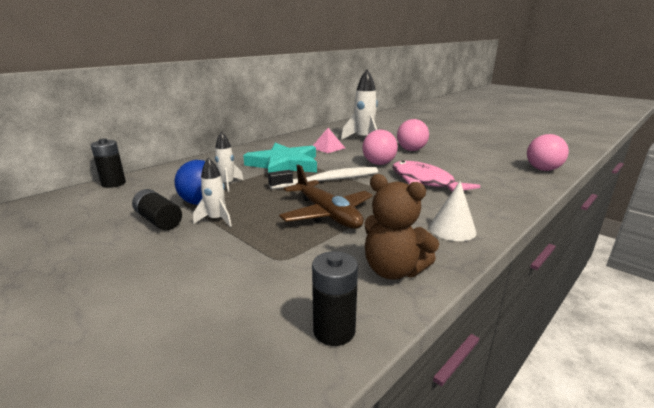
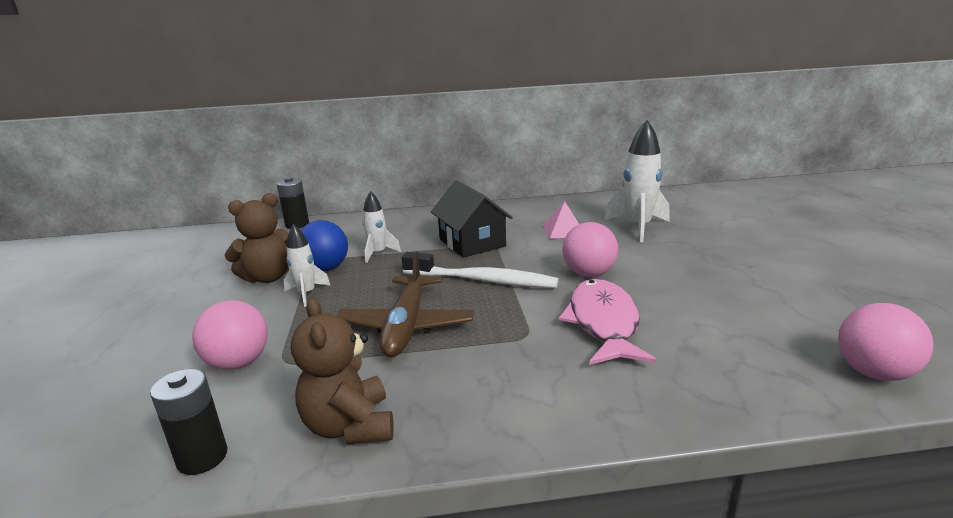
camera: 40 degrees right, 0 degrees up
(158, 220) = (268, 278): black battery -> brown teddy bear
(284, 164) = (472, 243): turquoise star -> black house
(411, 150) = (679, 263): pink ball -> pink ball (238, 363)
(452, 229) = (506, 409): white cone -> none

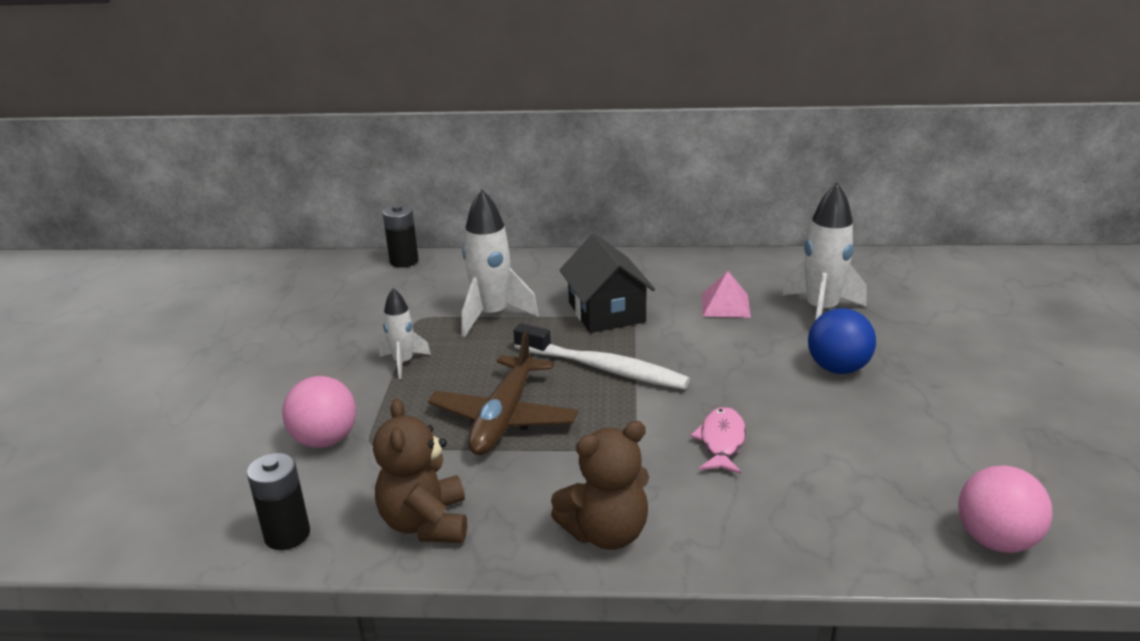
camera: 10 degrees right, 5 degrees up
(268, 278) = (363, 336): brown teddy bear -> brown teddy bear (606, 533)
(325, 268) = (428, 330): blue ball -> blue ball (838, 368)
(378, 253) = (492, 315): white rocket -> white rocket, size x1.72
(588, 273) = (731, 373): pink ball -> none
(603, 323) = (721, 441): pink fish -> pink fish, size x0.60

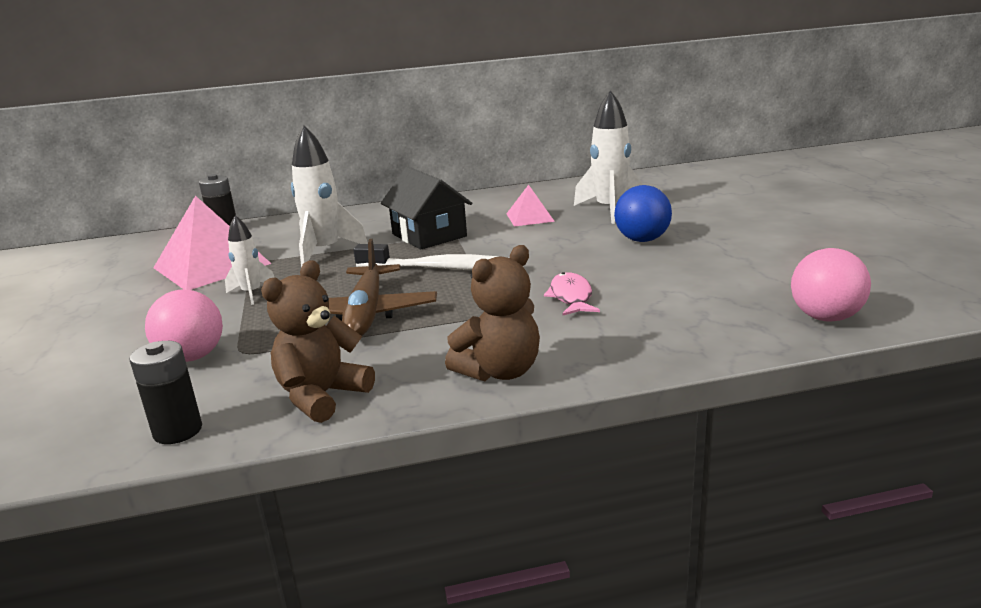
camera: 15 degrees left, 5 degrees down
(377, 313) = (212, 265): none -> pink pyramid
(426, 523) = (322, 396): brown teddy bear -> brown teddy bear turned 60 degrees clockwise

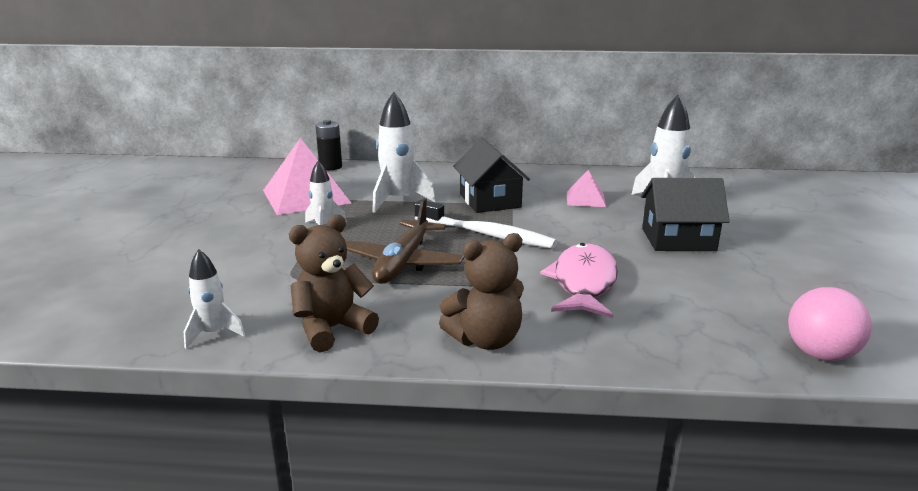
camera: 15 degrees right, 0 degrees up
(178, 431) = (213, 333): black battery -> white rocket
(192, 357) = (254, 273): pink ball -> none
(571, 297) = (583, 283): pink fish -> pink fish, size x1.67
(642, 240) = (678, 239): blue ball -> black house

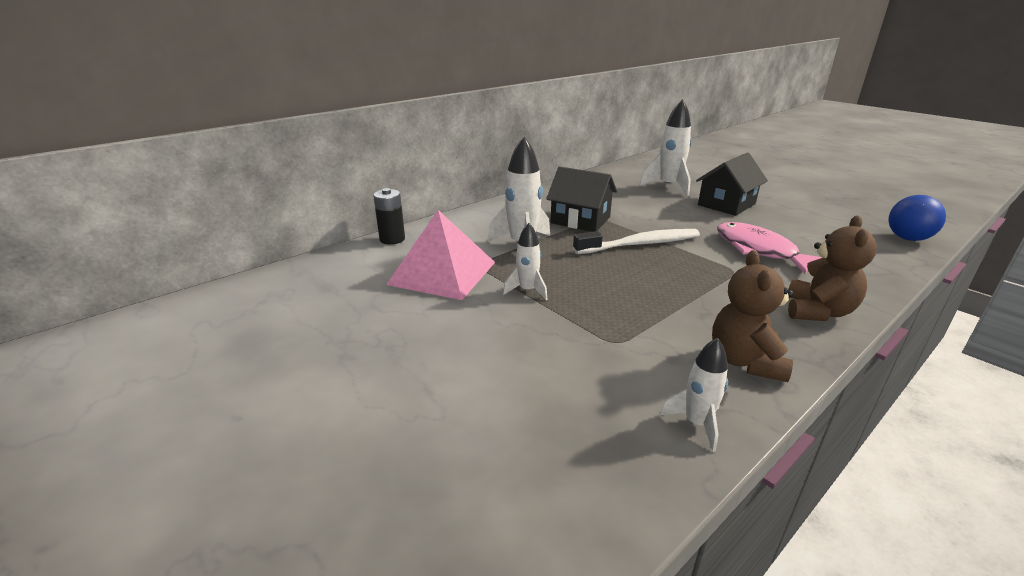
camera: 45 degrees left, 5 degrees up
(403, 263) = (651, 289): brown plane -> none
(585, 199) = (626, 197): pink pyramid -> none
(820, 354) = (907, 238): pink ball -> blue ball

